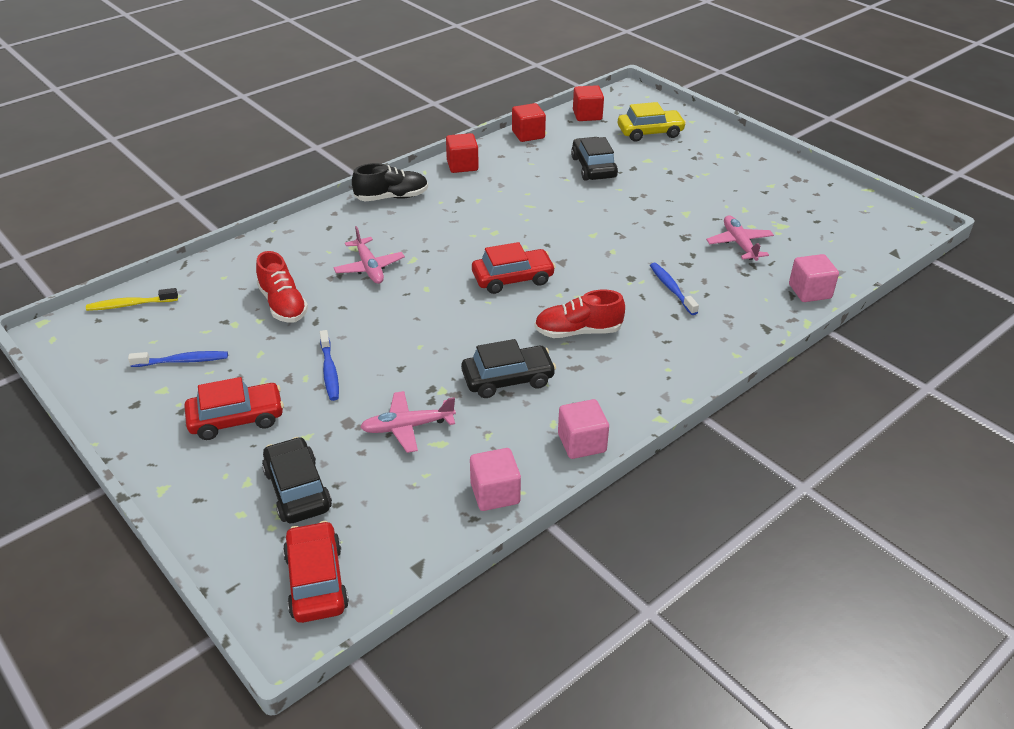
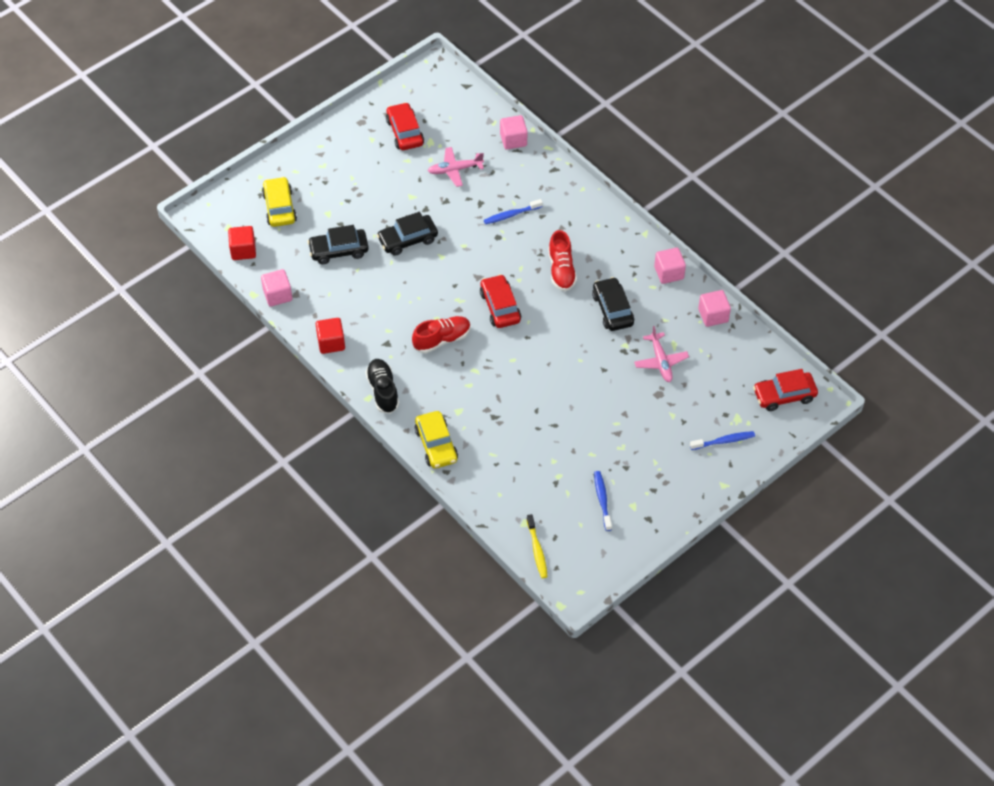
camera: 90 degrees left, 15 degrees up
(236, 419) = (659, 456): red car -> red car (405, 132)
(283, 305) = (535, 448): red shoe -> red shoe (442, 339)
(297, 490) = (718, 413): black car -> black car (407, 239)
(308, 232) = (436, 445): none -> yellow car
(329, 371) = (609, 410): blue toothbrush -> blue toothbrush (724, 441)
(369, 267) = (486, 398): pink plane -> none
(528, 134) = (277, 295): red cube -> pink cube

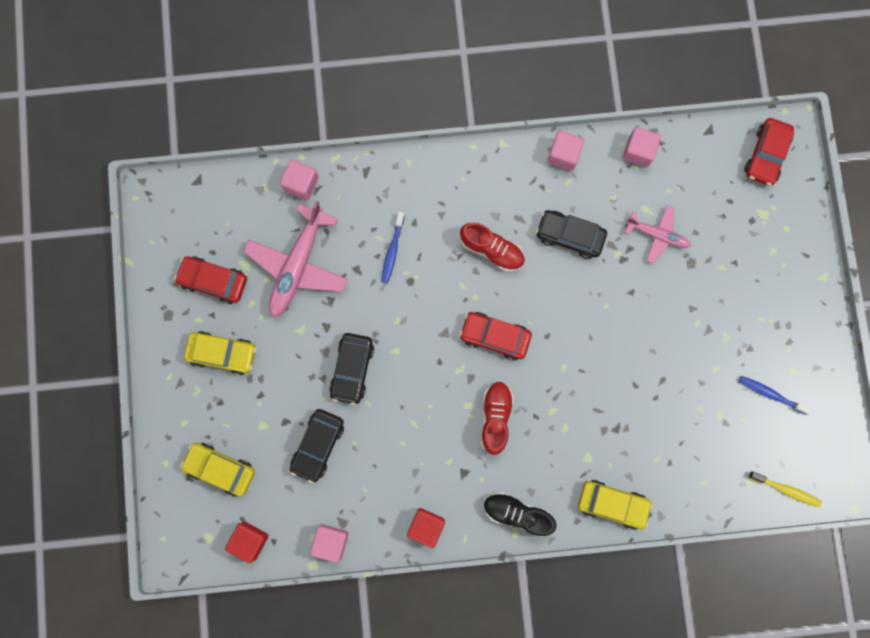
camera: 55 degrees left, 25 degrees up
(359, 164) = (222, 354): none -> yellow car
(455, 170) = (298, 265): pink plane -> pink plane, size x1.75
(724, 441) = (779, 243): blue toothbrush -> none

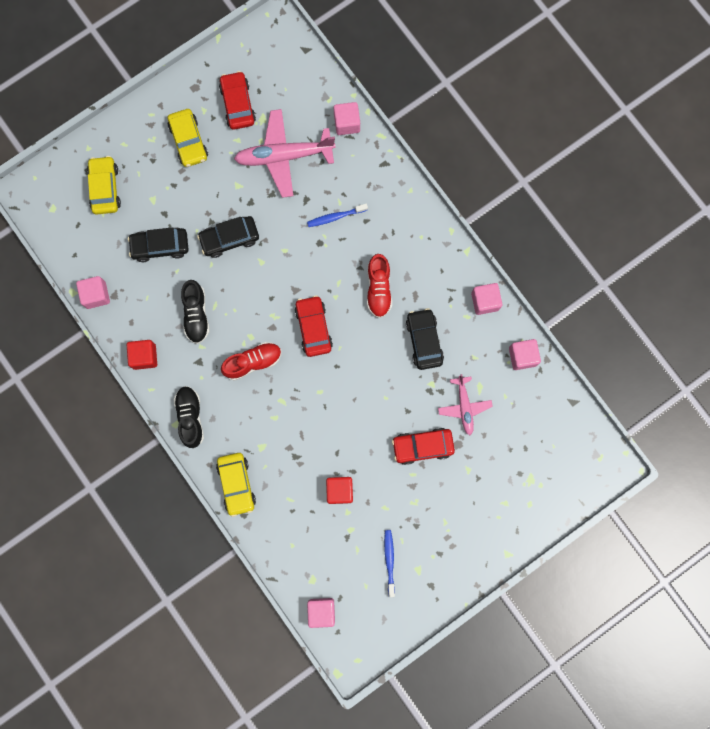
camera: 60 degrees right, 0 degrees up
(250, 541) = (66, 238): red cube -> red cube (339, 490)
(412, 448) = (196, 315): none -> black shoe
(766, 155) = (580, 457): red car -> red car (422, 446)
(786, 490) = (321, 611): yellow toothbrush -> pink cube

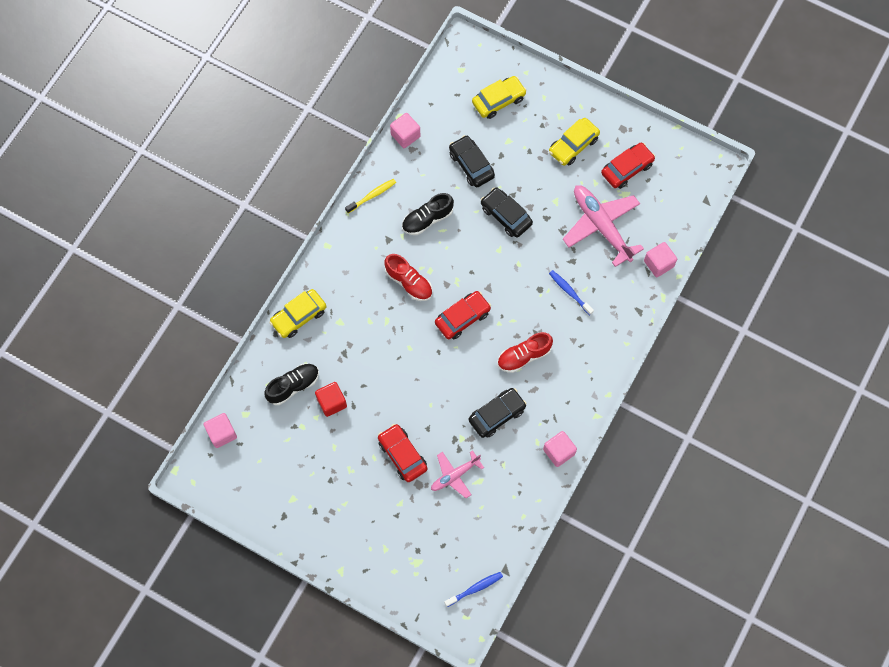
camera: 65 degrees right, 10 degrees down
(144, 356) = (372, 195): red cube -> yellow toothbrush
(190, 417) = (338, 254): black shoe -> black shoe (293, 386)
(389, 560) = (290, 471): blue toothbrush -> blue toothbrush (475, 588)
(522, 356) = (525, 506): pink cube -> none

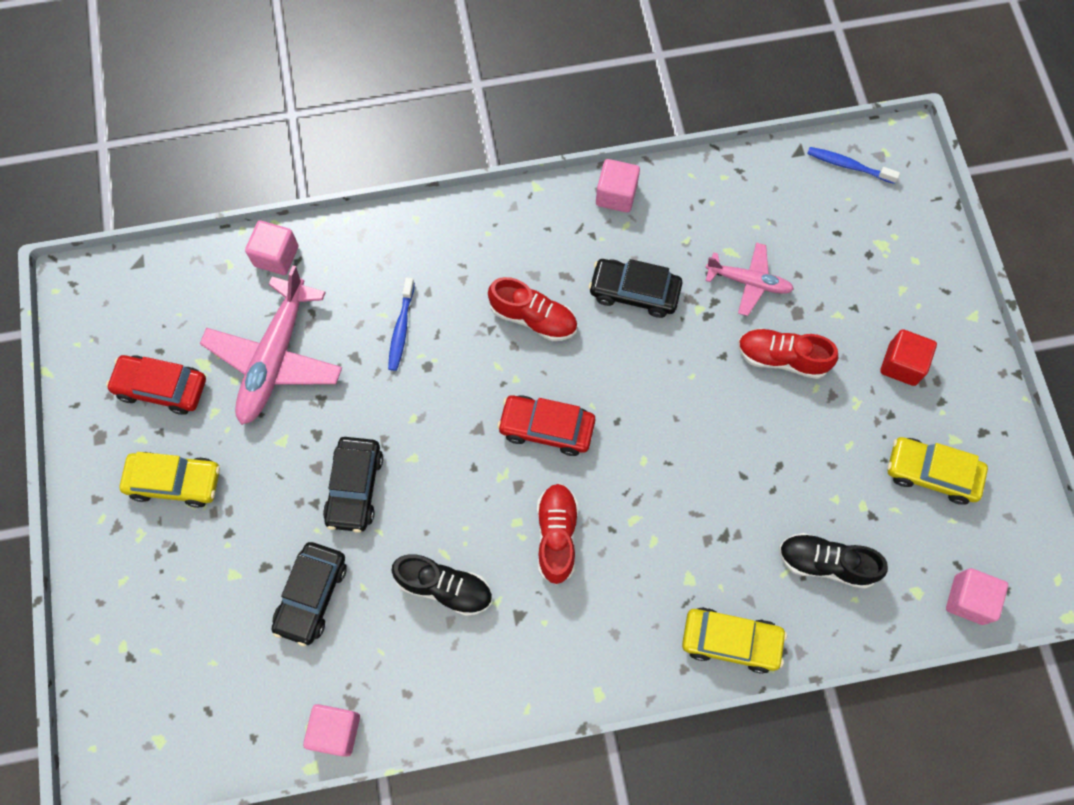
camera: 130 degrees left, 0 degrees up
(331, 402) = (800, 496): red cube -> red cube (902, 364)
(372, 195) = (471, 696): yellow toothbrush -> none
(402, 455) = (782, 358): red car -> red shoe
(498, 100) = (174, 641): yellow car -> yellow car (931, 473)

